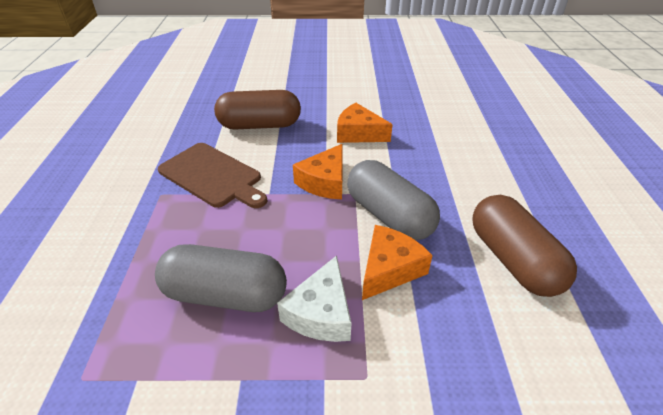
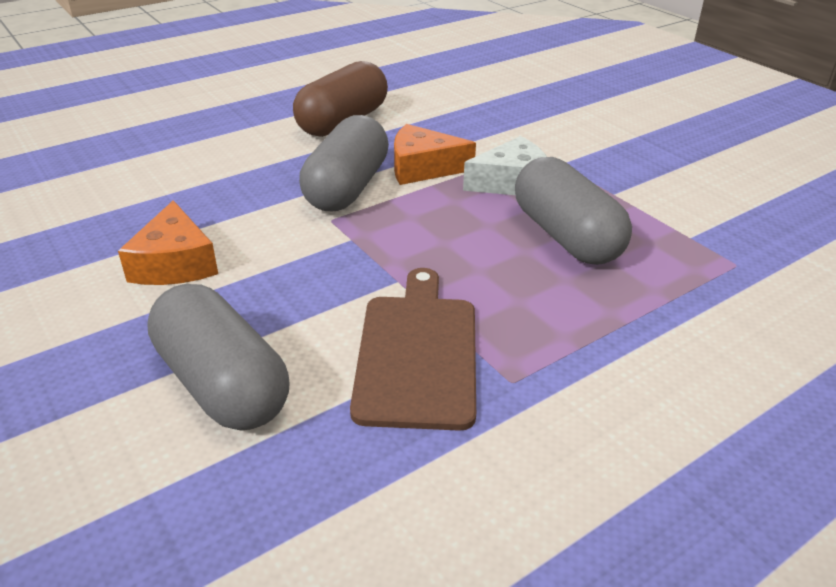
camera: 125 degrees left, 5 degrees down
(260, 125) = (222, 384): brown capsule -> grey capsule
(325, 182) = (328, 247): orange cheese -> none

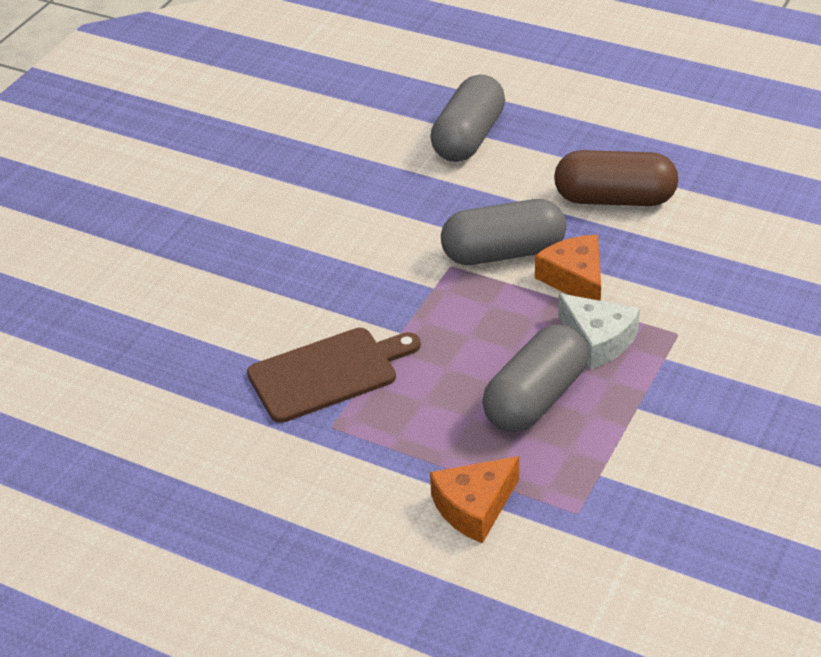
camera: 65 degrees right, 5 degrees up
(175, 263) = (338, 223): orange cheese -> orange cheese (474, 507)
(222, 384) = (242, 305): grey capsule -> grey capsule (468, 138)

